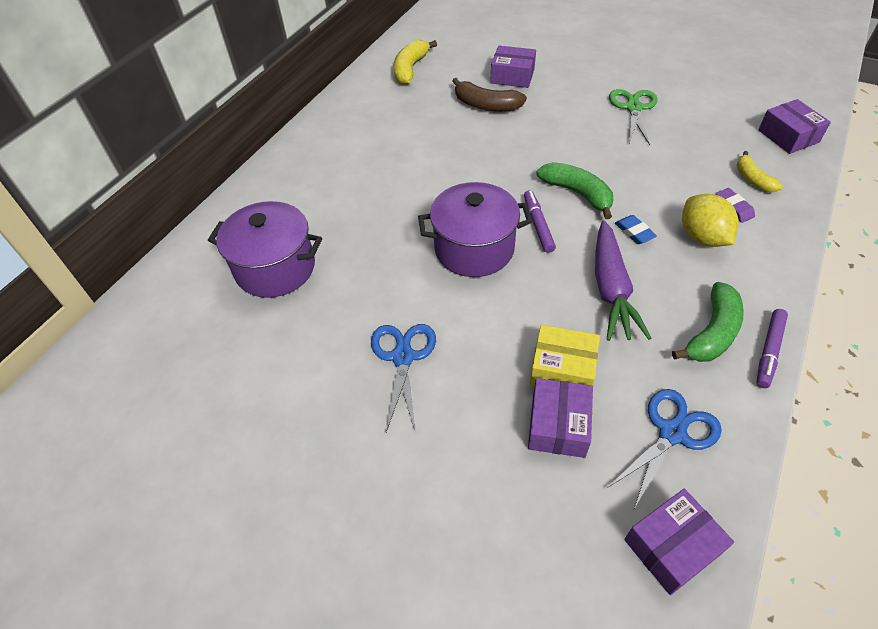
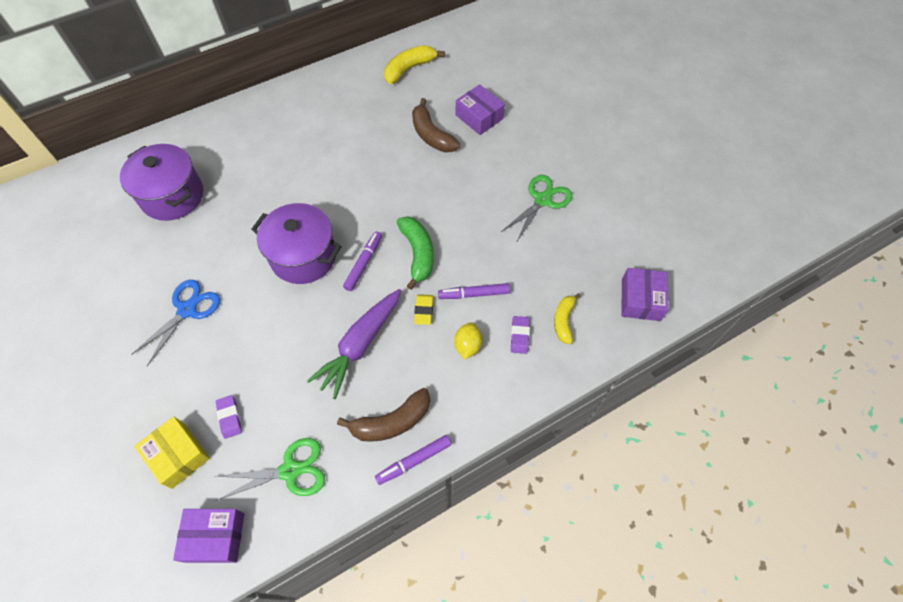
camera: 30 degrees right, 10 degrees up
(558, 425) = (230, 417): purple box -> purple eraser
(562, 368) = (270, 381): yellow box -> yellow box (178, 455)
(634, 232) = (424, 311): blue eraser -> yellow eraser
(660, 198) = (474, 294): none -> purple marker
(672, 433) = (290, 470): blue scissors -> green scissors
(702, 237) = (467, 345): yellow lemon -> yellow lemon, size x0.65
(712, 332) = (391, 422): green banana -> brown banana

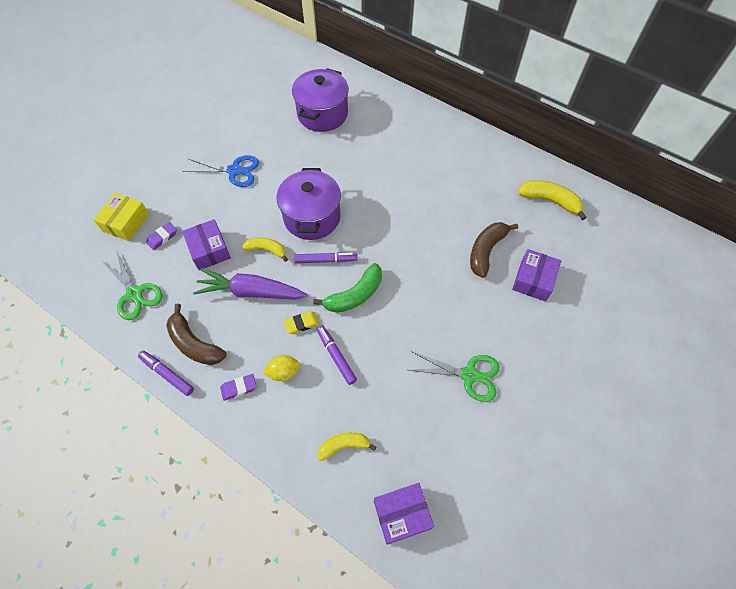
camera: 65 degrees right, 0 degrees up
(215, 537) = (76, 272): purple box -> purple box (209, 250)
(317, 313) = (267, 250): none -> yellow banana
(519, 336) = (311, 412): purple eraser -> purple eraser (239, 388)

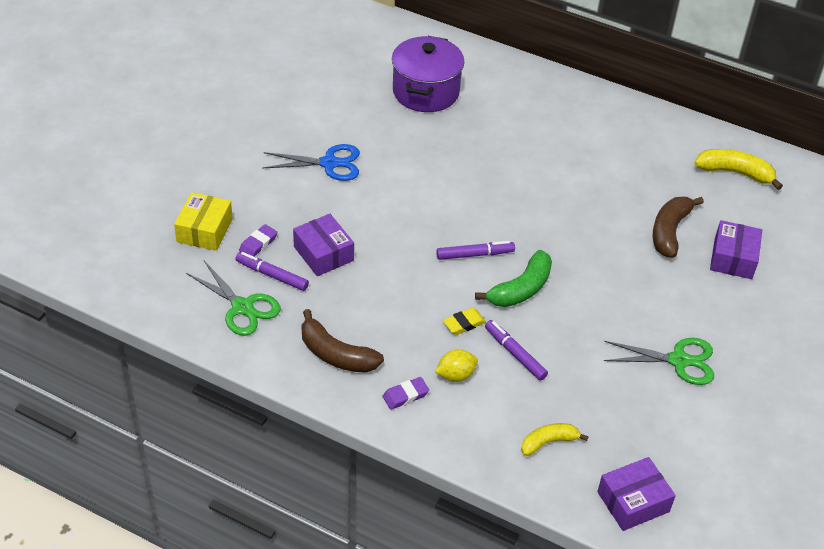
camera: 10 degrees left, 15 degrees down
(167, 374) = (312, 389): purple marker -> purple marker (272, 275)
(251, 291) = (390, 294): purple carrot -> none
(267, 250) = (397, 248): yellow banana -> none
(312, 217) = (444, 209): purple pot -> none

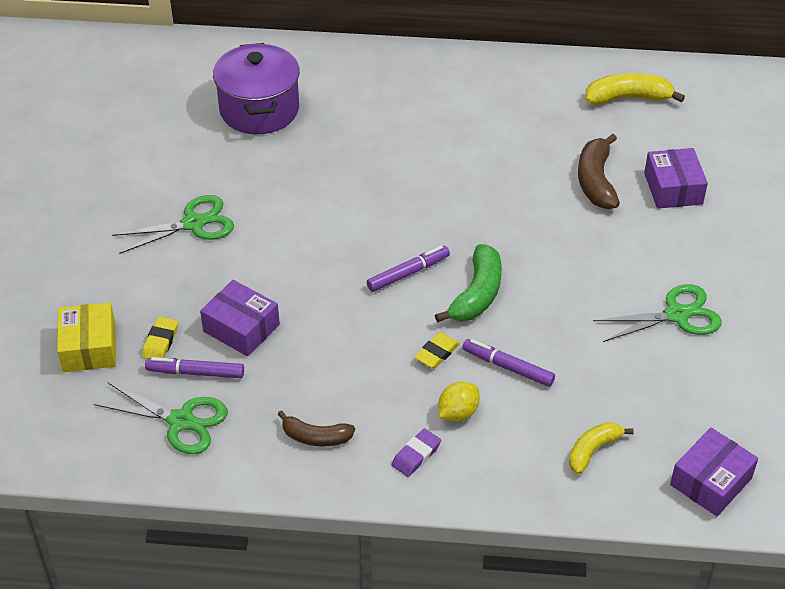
camera: 20 degrees left, 0 degrees up
(258, 244) = (160, 342): purple eraser -> yellow eraser
(329, 163) = (193, 223): blue scissors -> green scissors
(336, 354) = (316, 437): brown banana -> brown banana, size x0.66

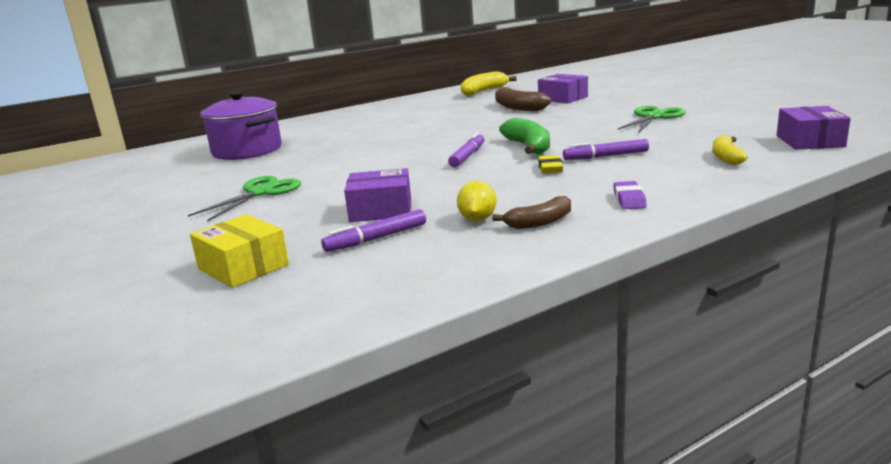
camera: 35 degrees left, 25 degrees down
(160, 342) = (316, 239): yellow eraser -> none
(181, 421) = (406, 262): green scissors -> none
(458, 413) = (615, 178): yellow lemon -> yellow lemon (477, 219)

